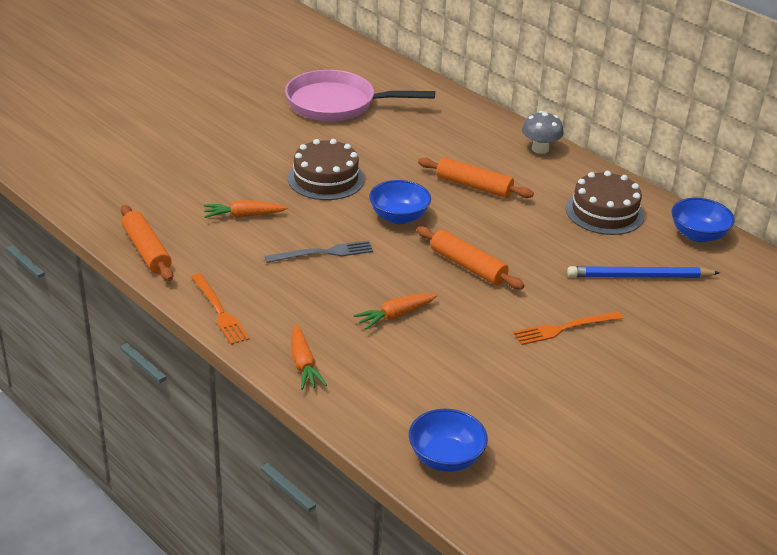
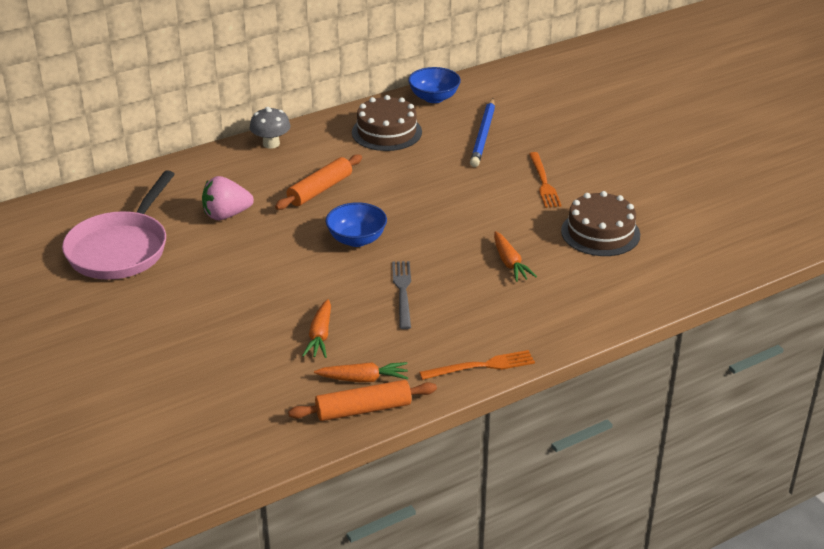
camera: 75 degrees left, 0 degrees up
(303, 364) = (570, 323): orange carrot -> orange carrot (363, 379)
(326, 179) = (270, 274): brown cake -> brown cake (600, 233)
(408, 144) = (226, 215): none -> pink strawberry
(445, 458) = (693, 265): blue bowl -> none
(468, 266) = (446, 214): orange rolling pin -> none

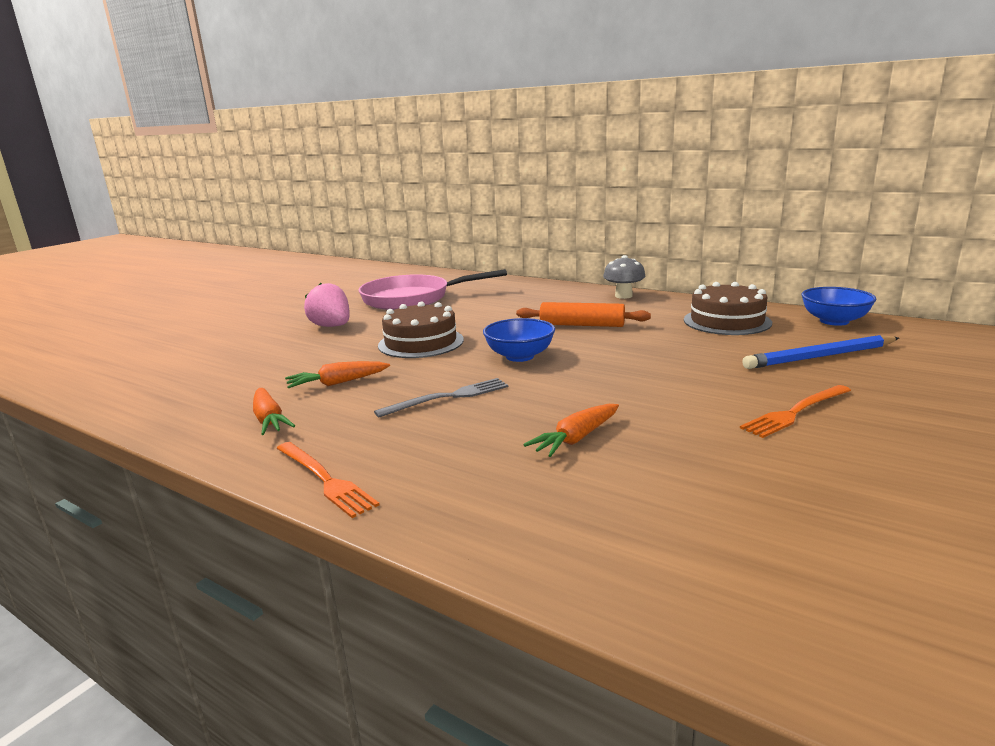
camera: 65 degrees right, 15 degrees down
(226, 215) = (496, 310): pink strawberry -> pink strawberry (332, 326)
(363, 409) = (211, 434): orange rolling pin -> none
(600, 233) = (749, 485): brown cake -> brown cake (421, 342)

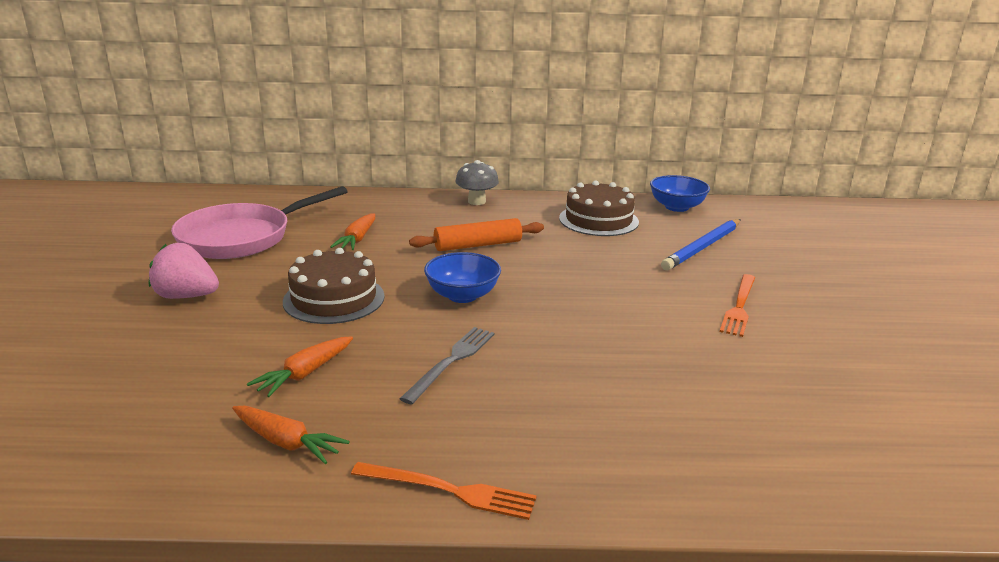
camera: 35 degrees left, 5 degrees up
(576, 438) = (617, 376): orange carrot -> orange carrot (357, 239)

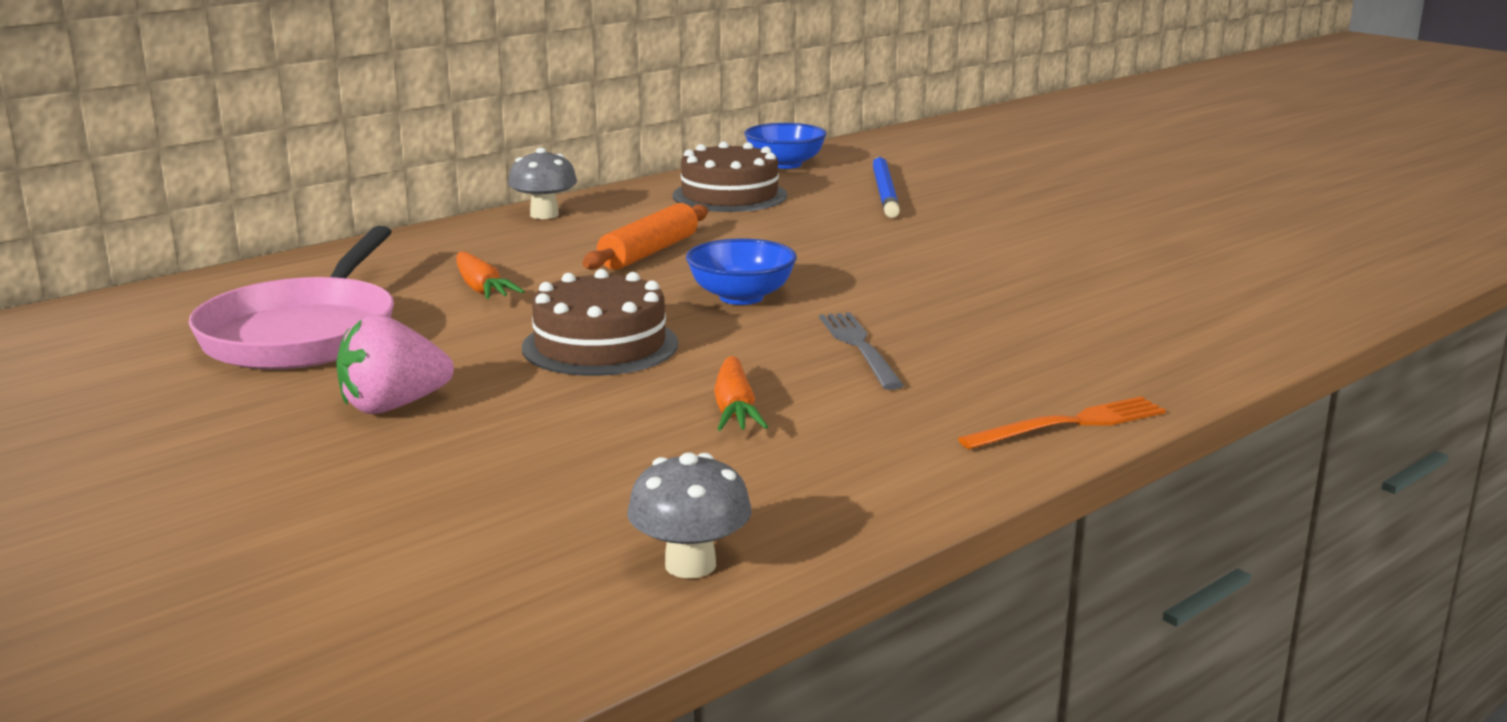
camera: 40 degrees left, 5 degrees down
(82, 468) = (690, 565): none -> grey mushroom
(286, 442) = (852, 458): orange carrot -> none
(739, 306) = (1013, 226): orange fork -> none

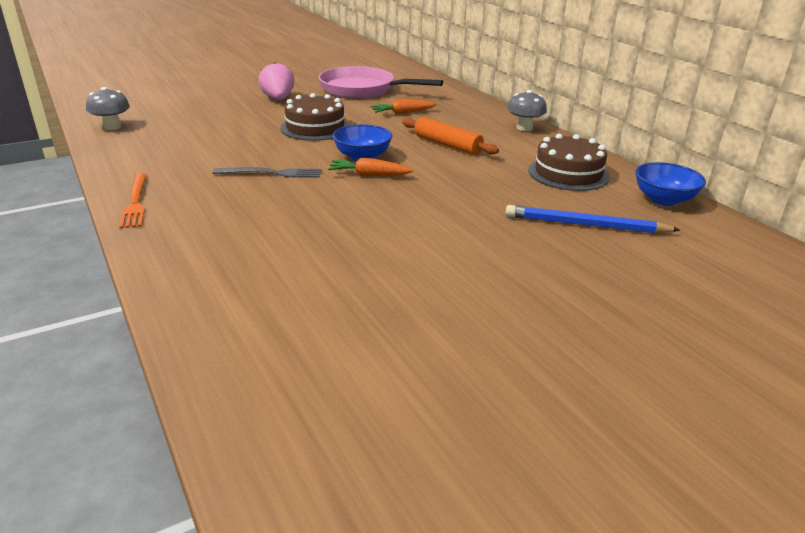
camera: 100 degrees right, 10 degrees up
(734, 409) = (224, 143): orange carrot -> orange carrot (369, 175)

